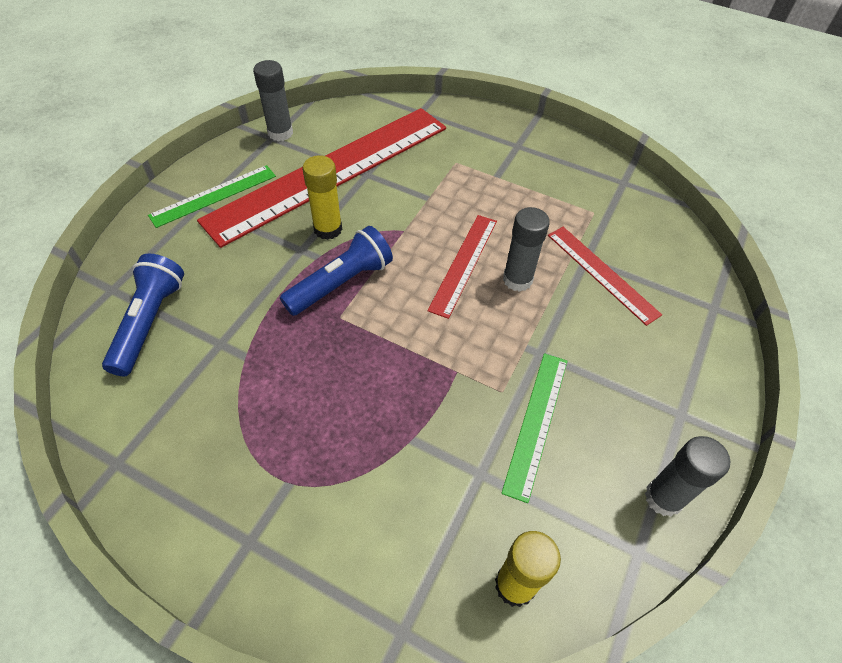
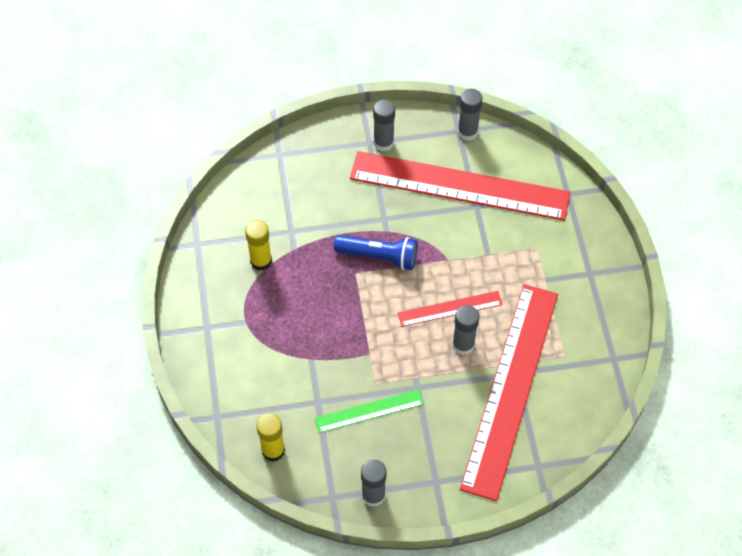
camera: 55 degrees right, 5 degrees up
(149, 322) = (276, 189): blue flashlight -> none
(214, 195) = (383, 143): green ruler -> grey glue stick
(328, 229) = (412, 220): yellow glue stick -> yellow glue stick (261, 261)
(602, 273) = (510, 388): red ruler -> red ruler, size x2.20

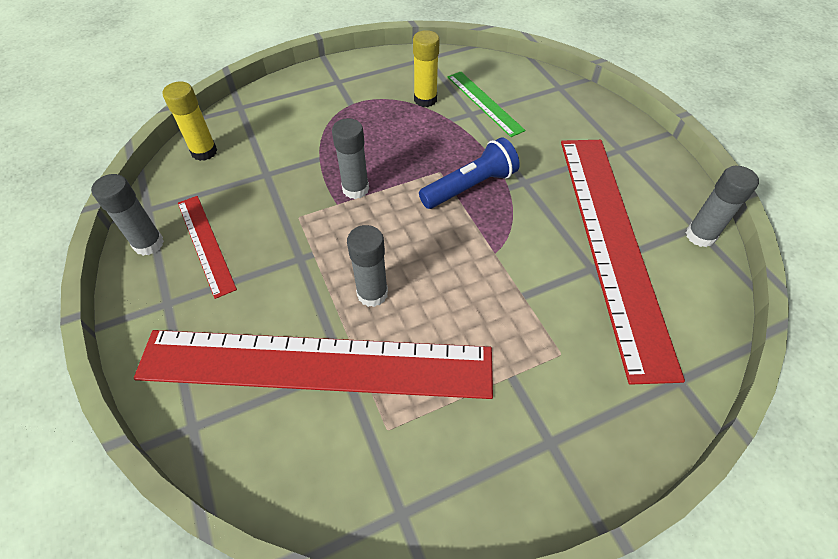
camera: 75 degrees right, 5 degrees down
(369, 411) = (260, 218): green ruler -> green ruler (484, 103)
(379, 256) = (470, 186): blue flashlight -> blue flashlight turned 120 degrees counterclockwise
(383, 143) = (628, 160): grey glue stick -> grey glue stick (355, 189)
(450, 309) = (422, 269): red ruler -> red ruler (205, 244)

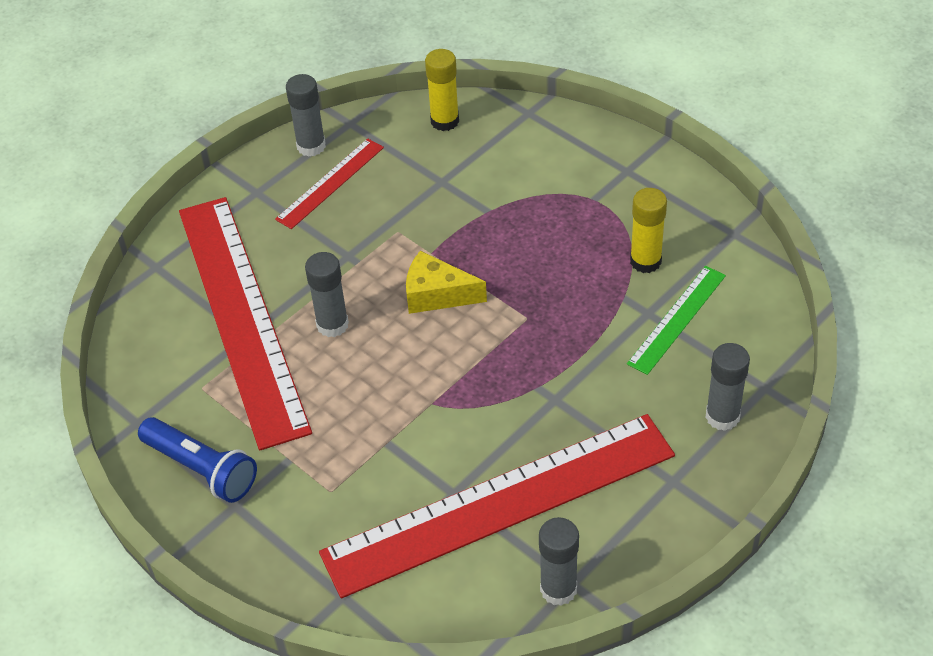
camera: 70 degrees right, 5 degrees down
(355, 189) = (459, 258): grey glue stick -> grey glue stick (722, 416)
(384, 214) = (437, 294): none -> yellow cheese
(470, 186) = (518, 352): blue flashlight -> blue flashlight (201, 469)

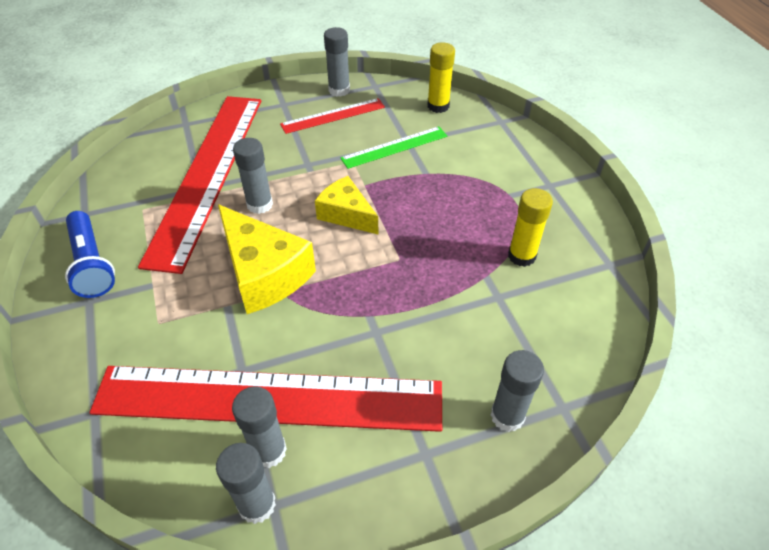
camera: 25 degrees right, 0 degrees up
(399, 394) = (264, 273): none -> yellow cheese
(535, 545) = (269, 451): none -> grey glue stick
(677, 319) = (519, 312): green ruler -> green ruler (394, 147)

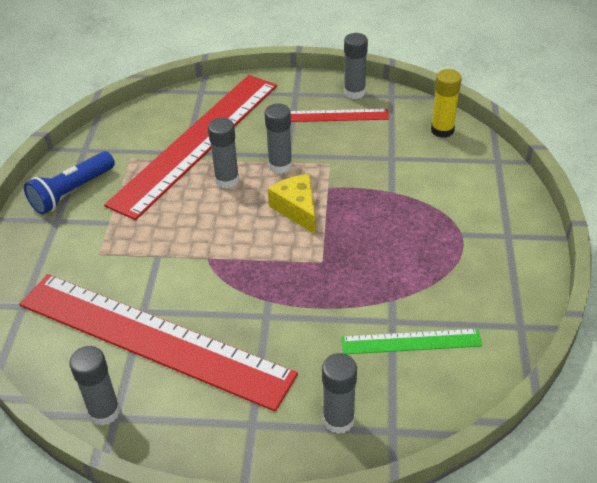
camera: 25 degrees right, 5 degrees down
(92, 264) = (72, 192): blue flashlight -> blue flashlight turned 45 degrees clockwise
(264, 273) = (200, 239): yellow cheese -> none
(269, 451) = (132, 377): grey glue stick -> grey glue stick (280, 165)
(394, 147) = (376, 160): green ruler -> green ruler (411, 341)
(521, 256) = (437, 292): yellow glue stick -> none

